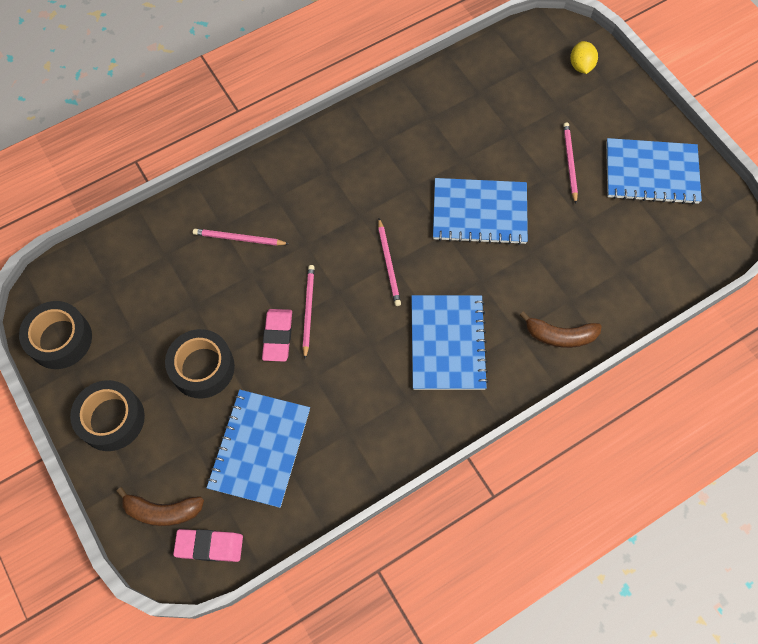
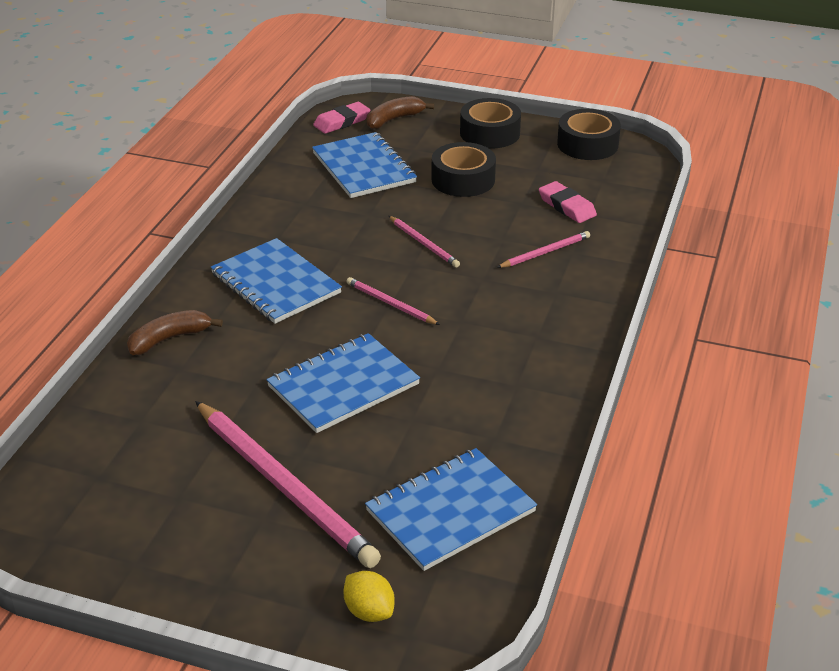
camera: 140 degrees right, 30 degrees down
(277, 336) = (428, 219): pink eraser -> pink eraser (567, 206)
(569, 162) = (284, 486): pink pencil -> pink pencil, size x2.12
(651, 173) = (170, 533): blue notebook -> blue notebook (450, 511)

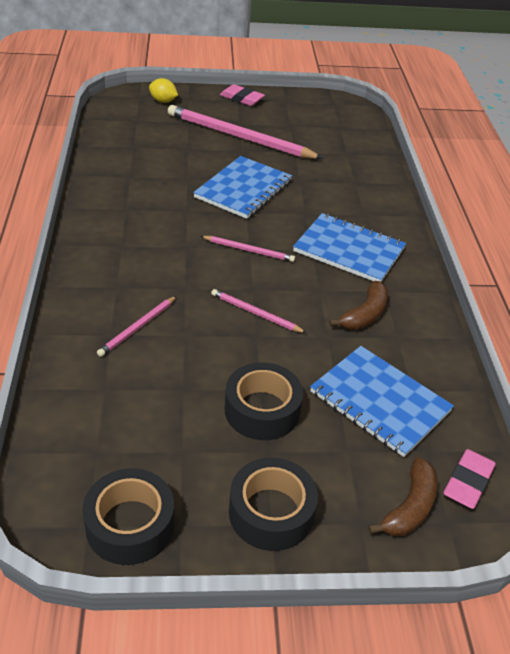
camera: 155 degrees right, 5 degrees up
(169, 339) = (381, 198): brown banana -> brown banana (365, 314)
(450, 511) = (141, 140): blue notebook -> none
(567, 206) = (131, 395): pink eraser -> pink eraser (241, 98)

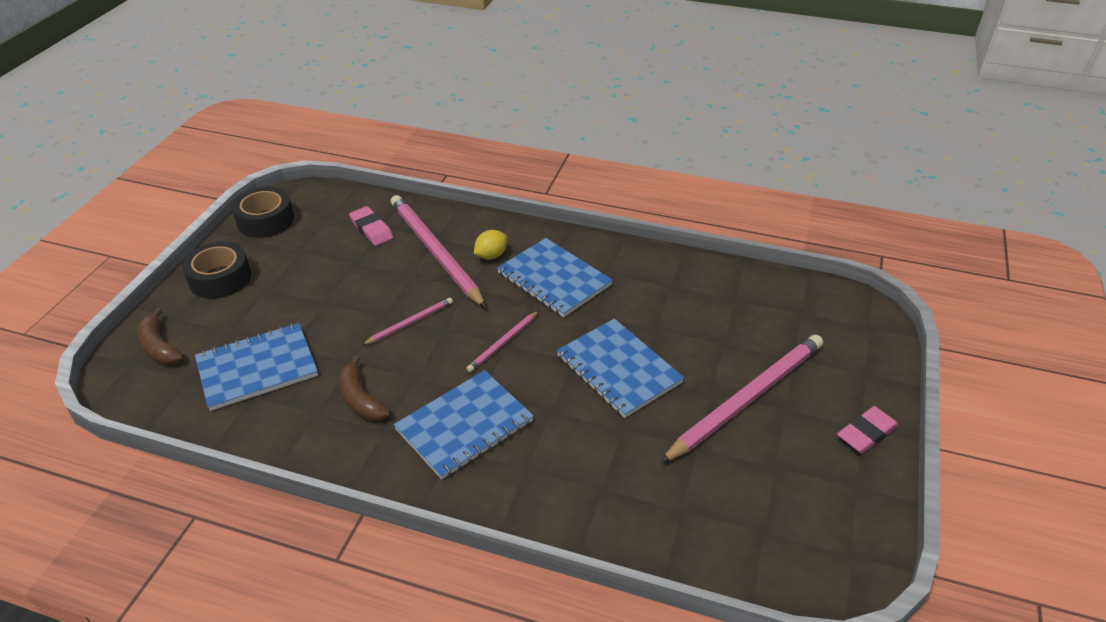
camera: 115 degrees right, 0 degrees up
(137, 328) = (435, 252): pink pencil -> pink pencil, size x2.12
(148, 238) = (554, 279): none -> blue notebook
(163, 101) = (856, 346): yellow lemon -> yellow lemon (491, 255)
(262, 410) = (304, 297): black tape -> none
(468, 482) = (145, 390): pink eraser -> pink eraser (371, 229)

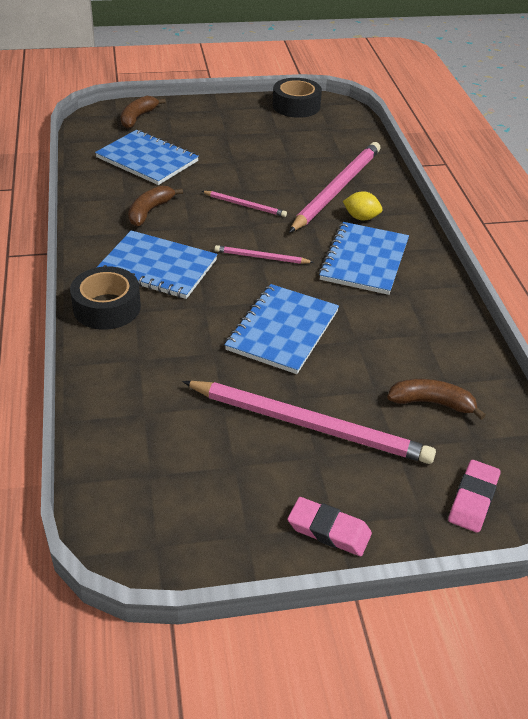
camera: 60 degrees right, 0 degrees up
(220, 278) = (220, 113): black tape -> black tape (107, 307)
(371, 229) = (333, 151): pink eraser -> pink eraser (473, 499)
(753, 317) = (432, 403): none -> brown banana

